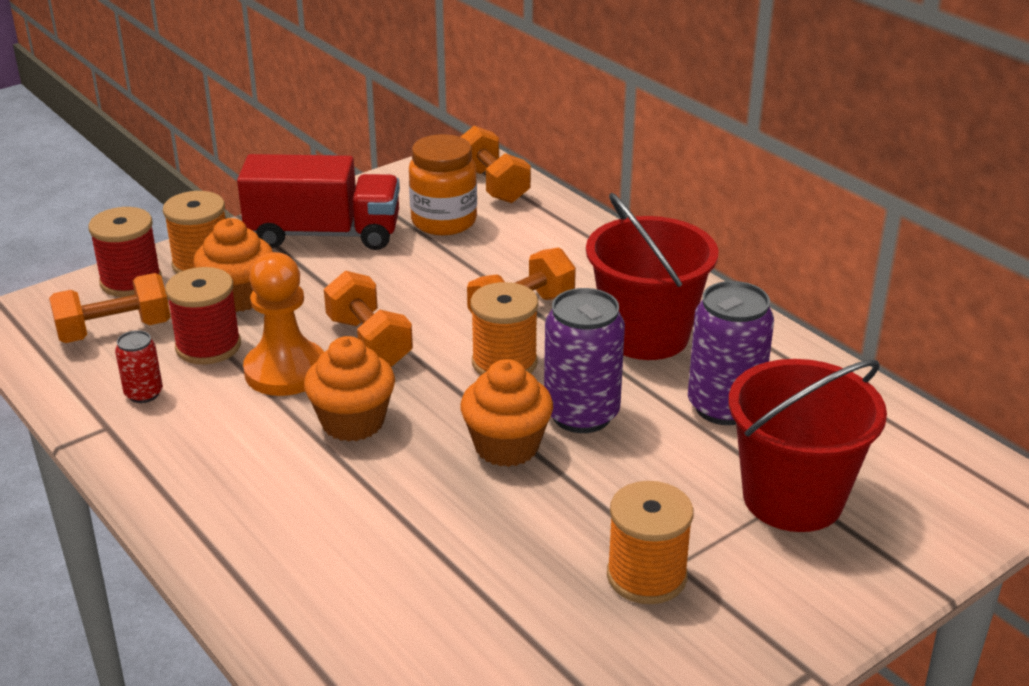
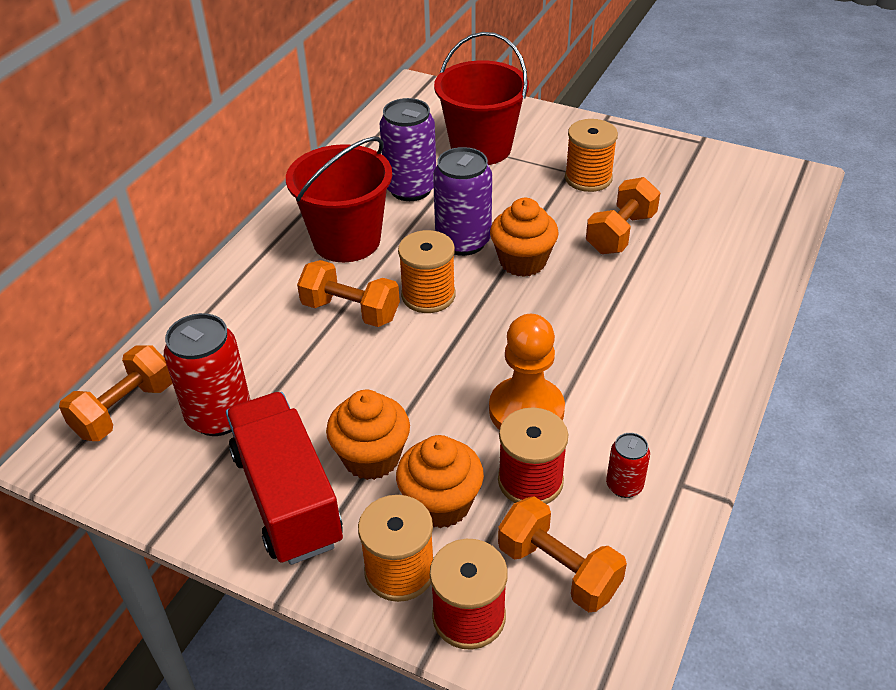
camera: 115 degrees left, 10 degrees up
(353, 422) = (557, 343): orange cupcake -> orange cupcake (371, 457)
(369, 342) = (451, 379): orange dumbbell -> orange dumbbell (621, 233)
(444, 221) = (219, 416): orange jar -> red can

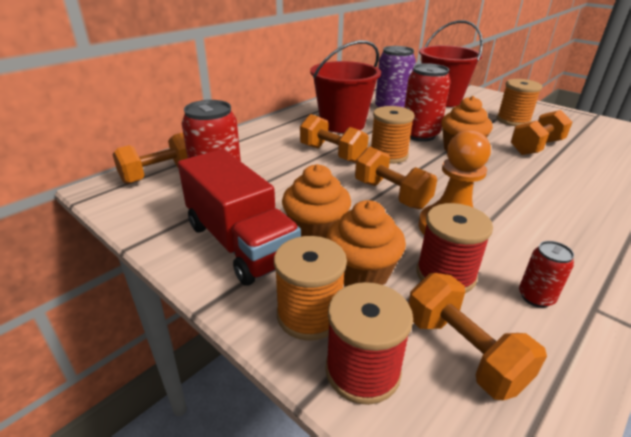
camera: 15 degrees right, 10 degrees down
(287, 497) = (240, 243): red truck -> red truck turned 150 degrees clockwise
(447, 371) = (391, 194): none -> orange dumbbell
(463, 241) = (420, 135): purple can -> red can

